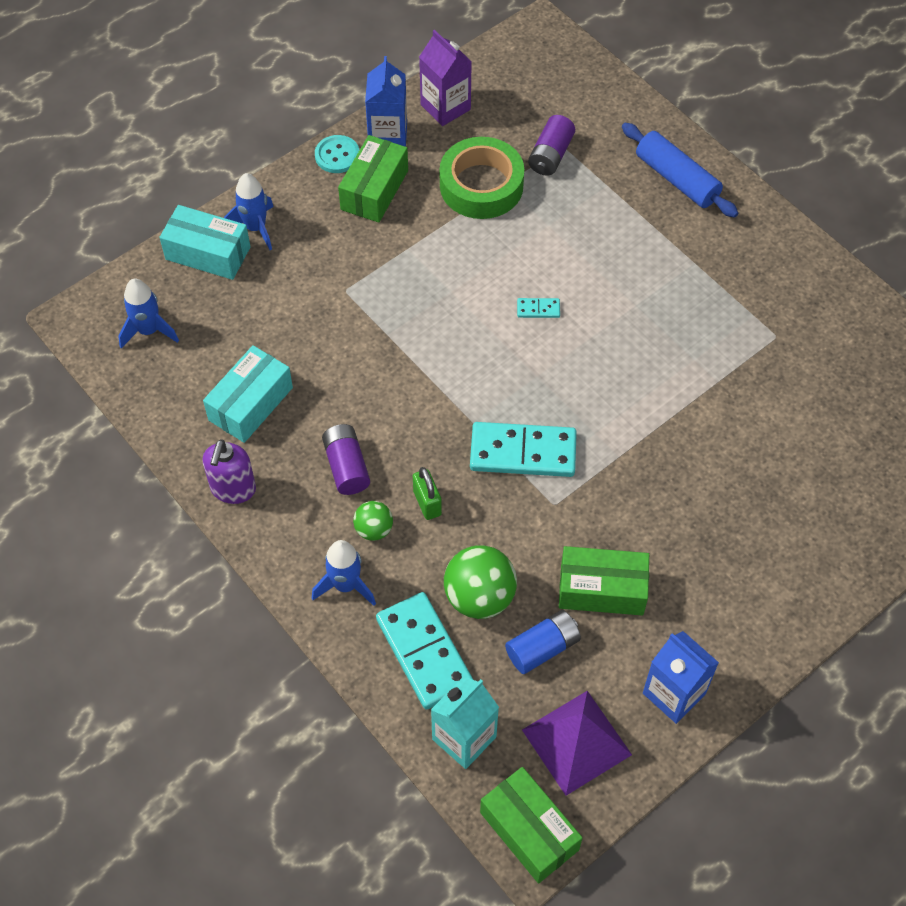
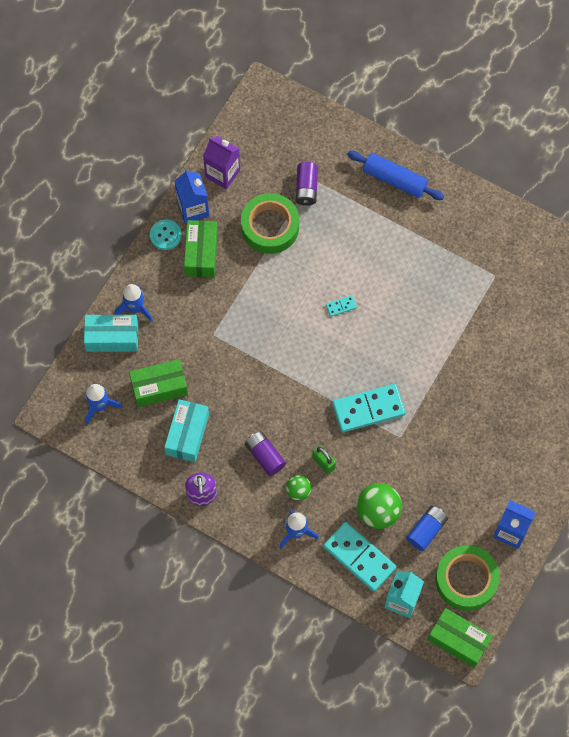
camera: 20 degrees left, 10 degrees up
(576, 742) = (466, 580): purple pyramid -> green tape
(601, 589) = (447, 482): green box -> green box (159, 387)

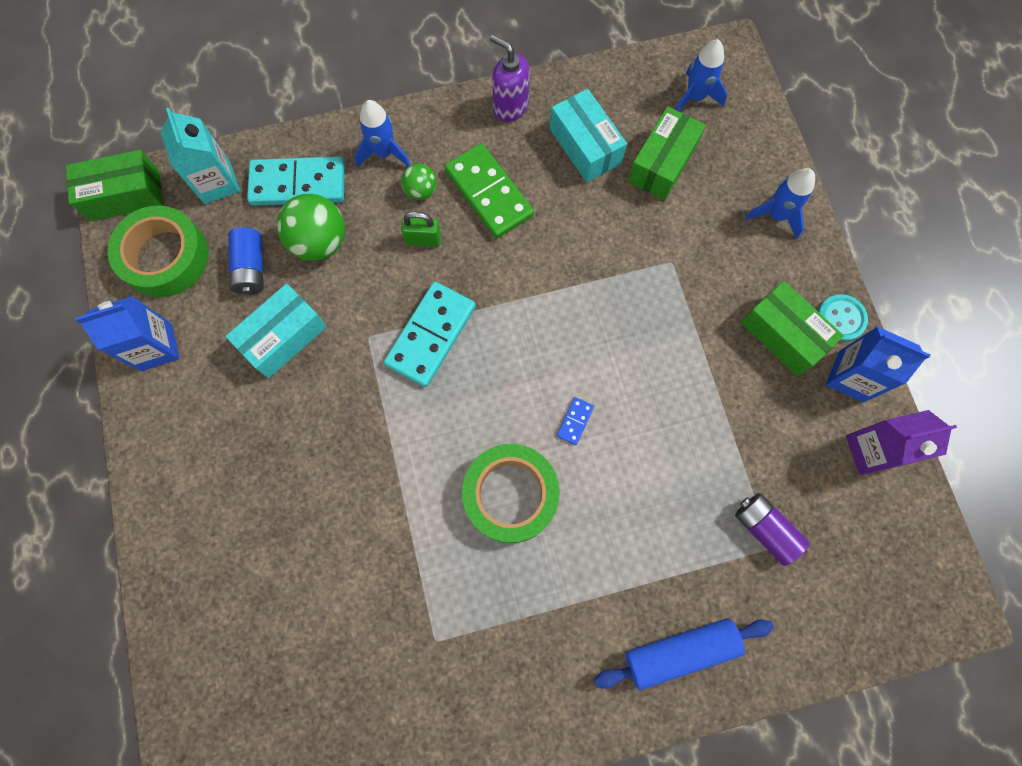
camera: 135 degrees right, 5 degrees up
(112, 337) = (762, 168): turquoise box -> turquoise box (283, 337)
(265, 456) = (488, 193): purple battery -> green domino
(270, 227) = (750, 438): green tape -> green tape (510, 494)
(341, 306) = (575, 421): turquoise domino -> blue domino

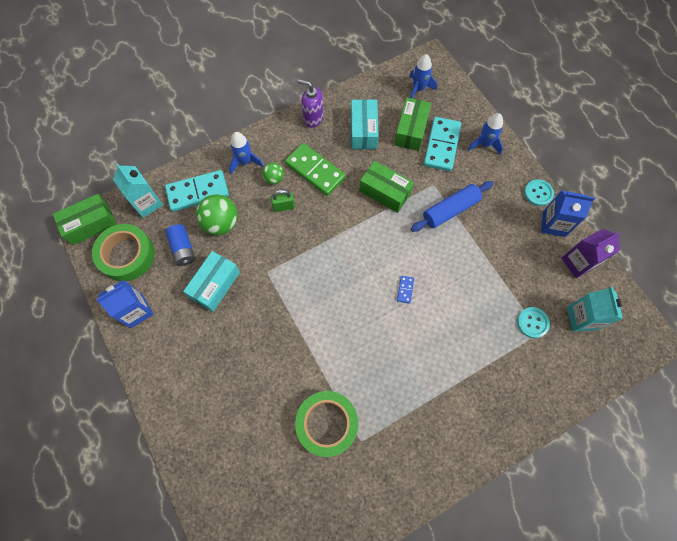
camera: 15 degrees left, 5 degrees down
(430, 335) = (305, 261): turquoise domino -> turquoise domino (441, 145)
(510, 494) = (380, 342): green tape -> green tape (327, 424)
(585, 146) = (363, 130): turquoise box -> turquoise box turned 45 degrees clockwise
(679, 651) = (506, 406): blue rolling pin -> blue rolling pin (450, 210)
(764, 529) = (532, 323): purple battery -> turquoise button
(783, 335) = (509, 210): green box -> green box (385, 192)
(849, 543) = (581, 318): none -> turquoise carton

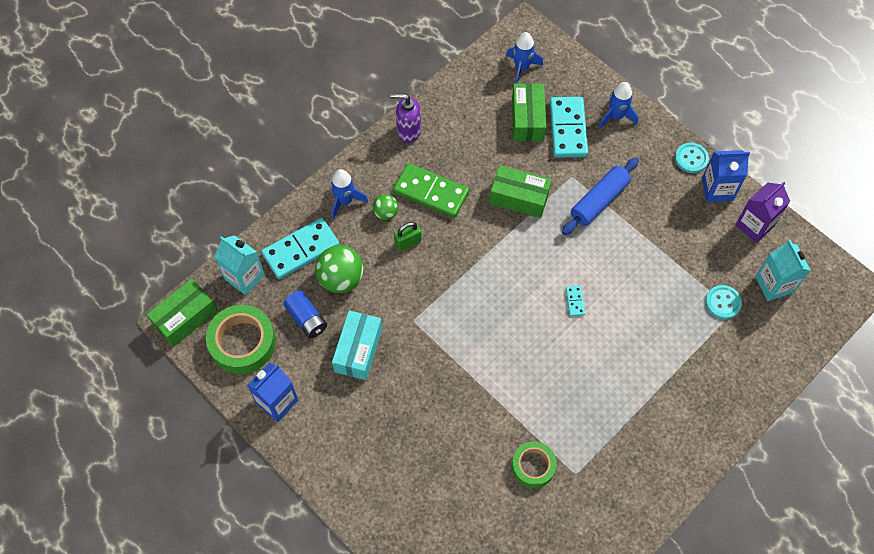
camera: 15 degrees left, 5 degrees down
(327, 424) = (533, 466): green tape -> green tape, size x0.63
(363, 130) = (472, 132): turquoise box -> none
(405, 290) = (575, 301): blue domino -> turquoise domino

